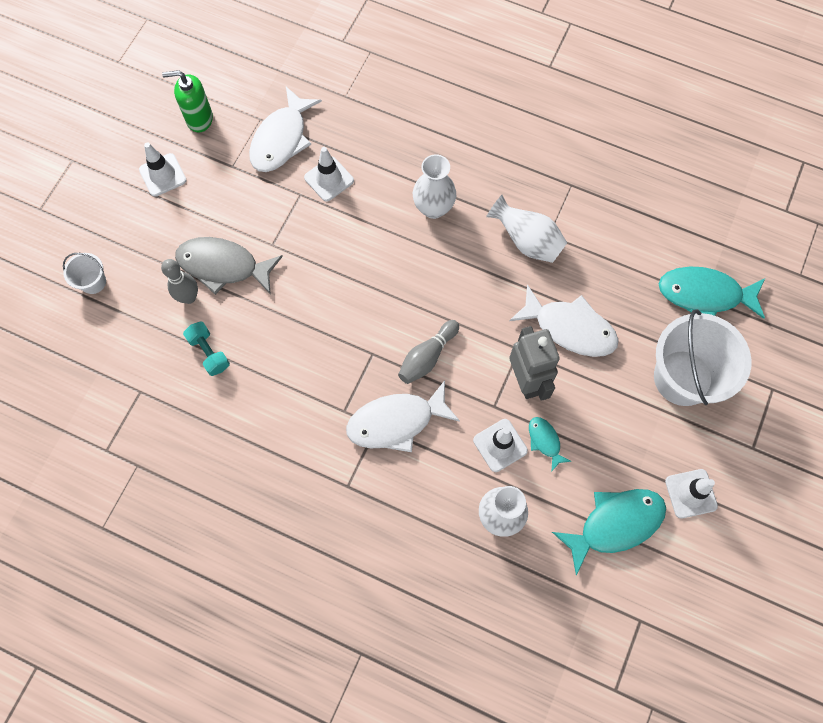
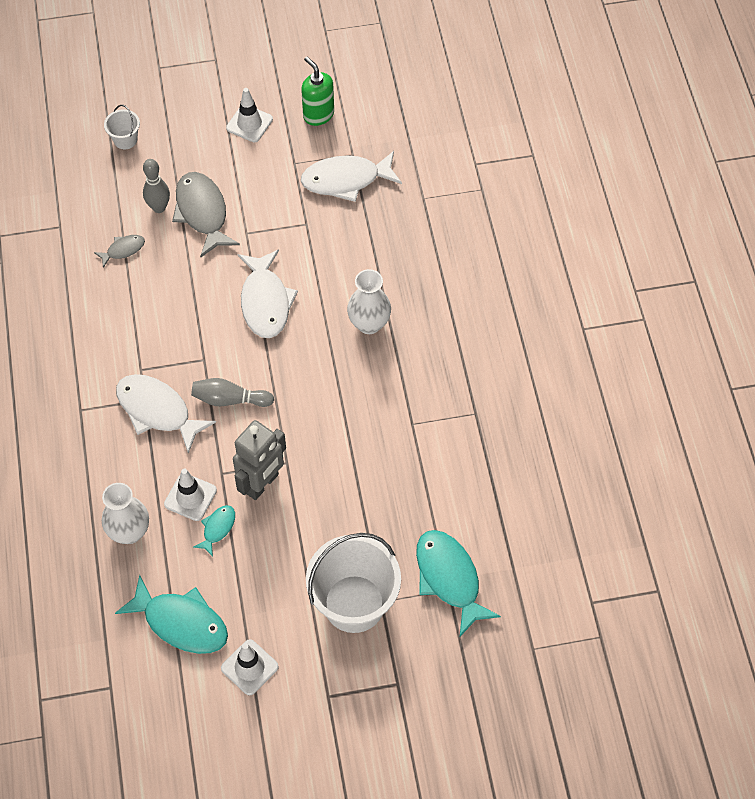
camera: 55 degrees right, 10 degrees down
(209, 352) = (123, 250): turquoise dumbbell -> grey fish
(329, 179) = (336, 234): white traffic cone -> none
(527, 241) = (392, 410): white vase -> none
(570, 328) = (335, 489): white fish -> white fish (265, 302)

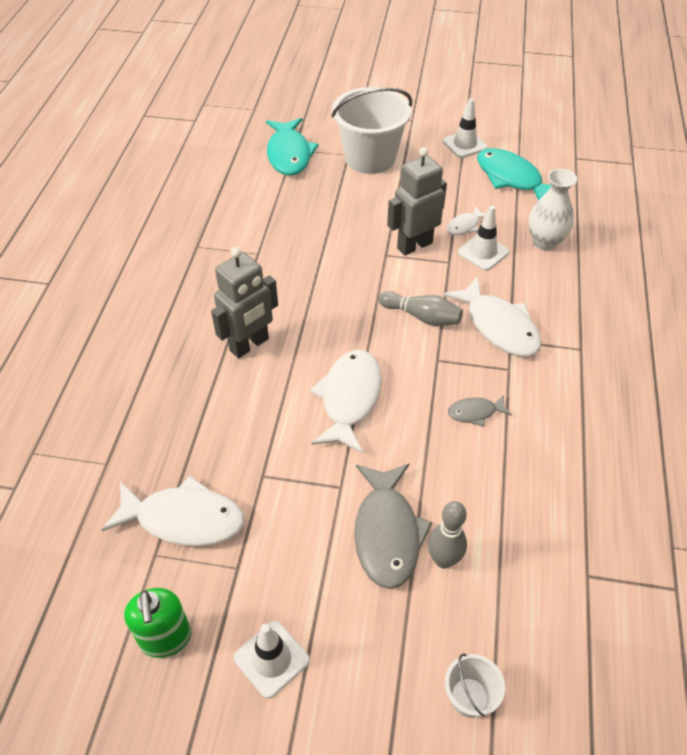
camera: 160 degrees left, 10 degrees down
(123, 250) = (504, 513): grey fish -> grey fish (475, 412)
(217, 528) = (464, 226): turquoise fish -> white fish
(369, 324) = (249, 345): white vase -> grey robot

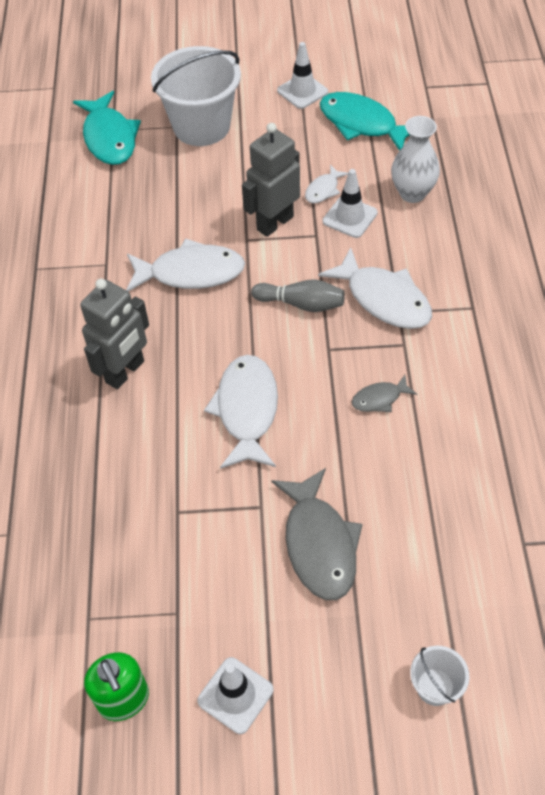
camera: 10 degrees left, 5 degrees up
(184, 519) = (108, 575): white fish -> white fish (191, 272)
(443, 560) = (381, 559): grey bowling pin -> none

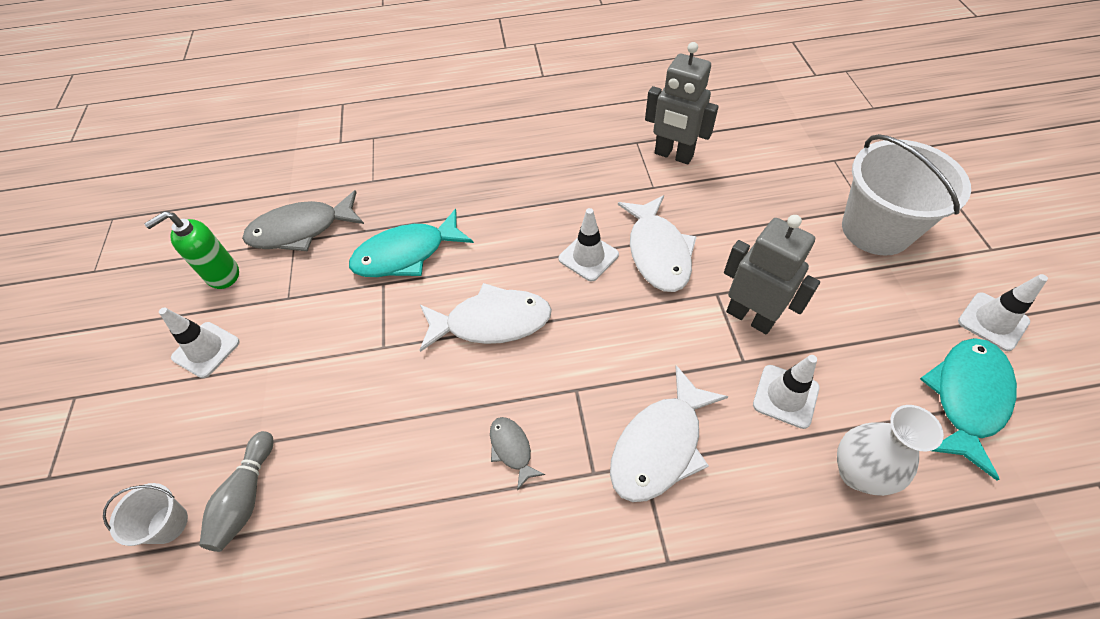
camera: 85 degrees right, 0 degrees up
(109, 138) = (822, 159): turquoise fish -> turquoise fish (406, 254)
(125, 372) = (529, 222): grey robot -> grey robot (673, 155)
(184, 326) = (588, 257): none -> white traffic cone
(301, 304) = (635, 356): grey bowling pin -> grey bowling pin (246, 497)
(319, 544) = (337, 402): grey fish -> grey fish (301, 230)
(323, 190) = (822, 362): white fish -> none

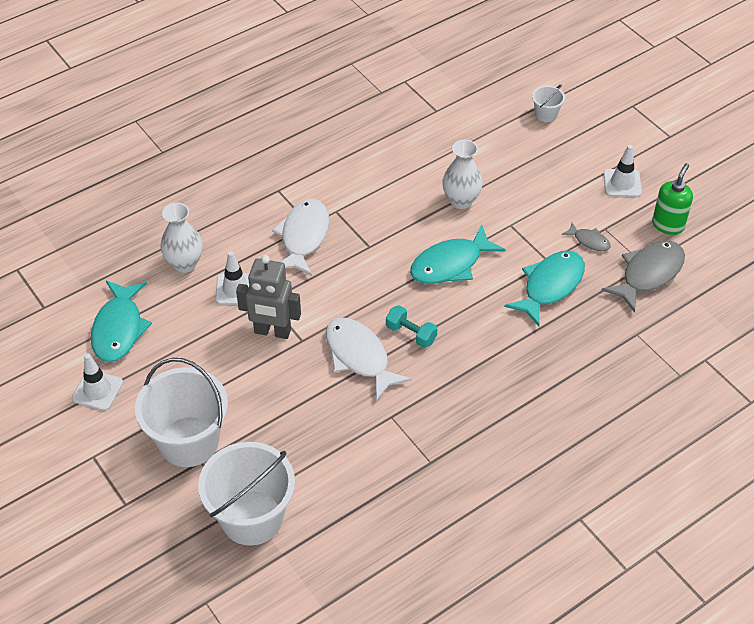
camera: 150 degrees right, 5 degrees down
(246, 497) = (517, 136): grey bowling pin -> none
(412, 412) = (461, 200): none -> white vase
(492, 322) = (450, 264): white fish -> turquoise fish
(512, 449) = (389, 205): grey fish -> grey fish (589, 241)
(588, 257) = (411, 334): white traffic cone -> turquoise dumbbell
(673, 155) = (388, 458): grey robot -> none
(820, 149) = (252, 517): none -> white bucket

